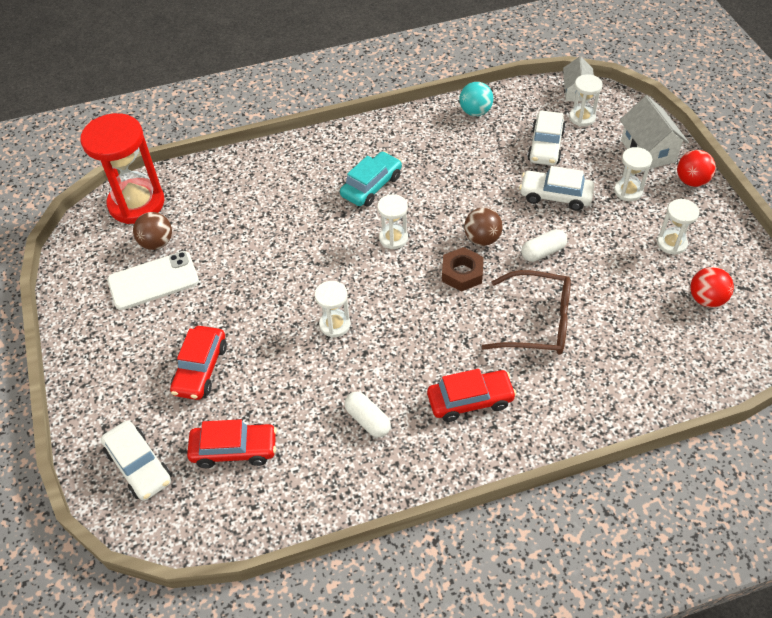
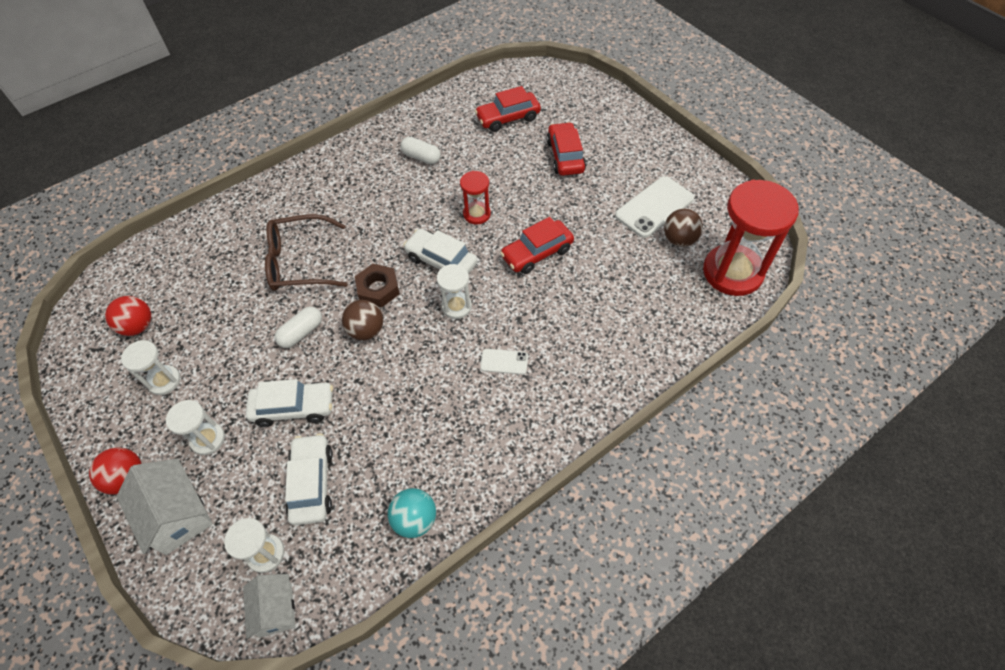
camera: 160 degrees right, 5 degrees up
(139, 466) = (566, 95): white car -> white car (441, 261)
(335, 324) = (477, 214): white hourglass -> red hourglass
(371, 186) = (504, 362): turquoise car -> white phone
(470, 400) = (347, 189): red car -> red car (537, 253)

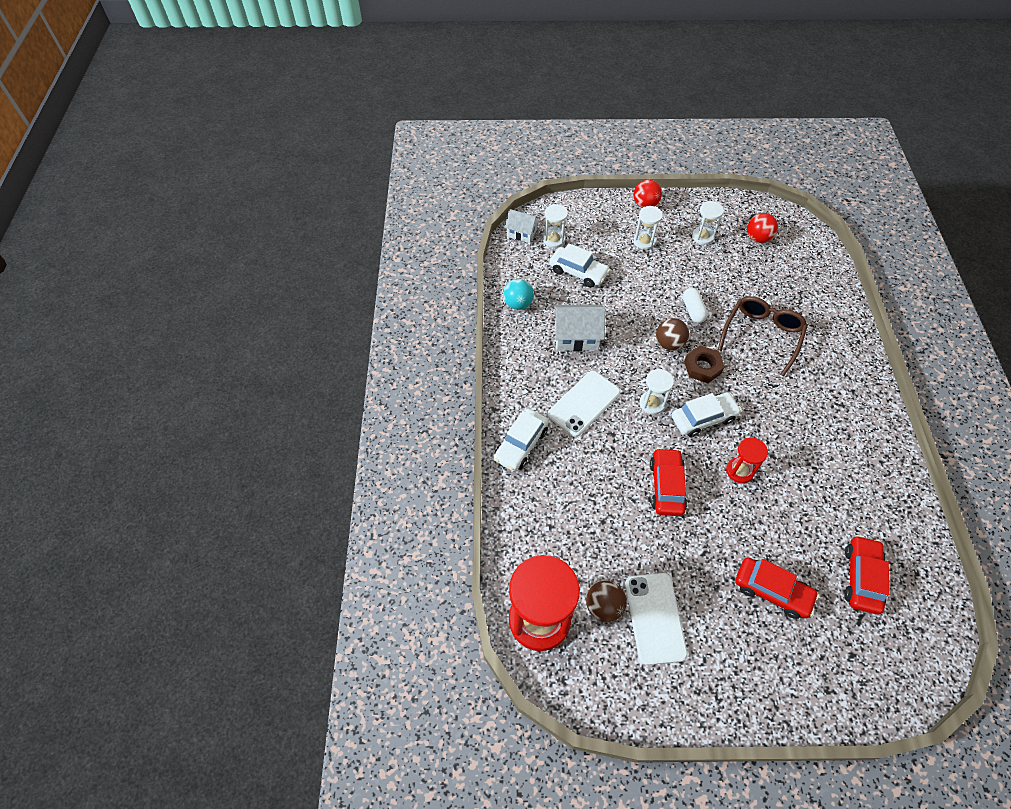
camera: 125 degrees right, 0 degrees up
(177, 515) = (606, 216): white house -> white house (576, 337)
(293, 407) = (636, 284): white car -> white car (521, 444)
(421, 157) = (840, 471): white capsule -> none
(504, 362) = (584, 403): white phone -> white phone, size x1.96

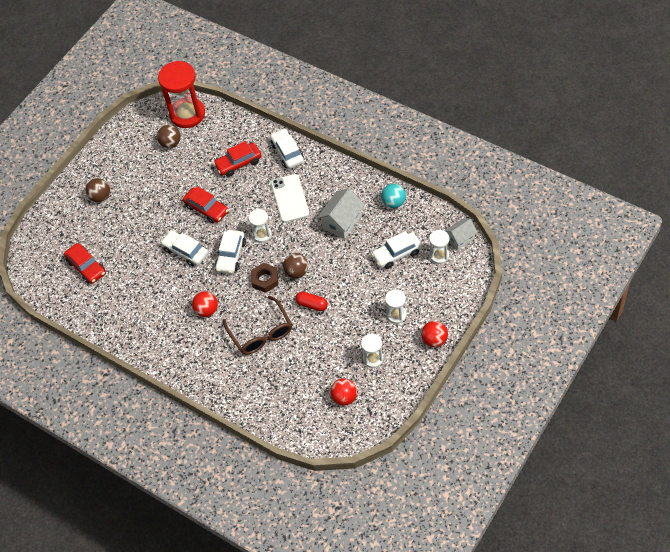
camera: 130 degrees right, 0 degrees up
(655, 618) = (148, 162): white phone -> none
(693, 310) = (312, 304): white capsule -> red capsule
(739, 471) = (185, 251): red hourglass -> white car
(757, 644) = (100, 197): none -> brown ball
(772, 591) = (116, 221): red car -> red car (238, 163)
(785, 400) = (207, 310): none -> red ball

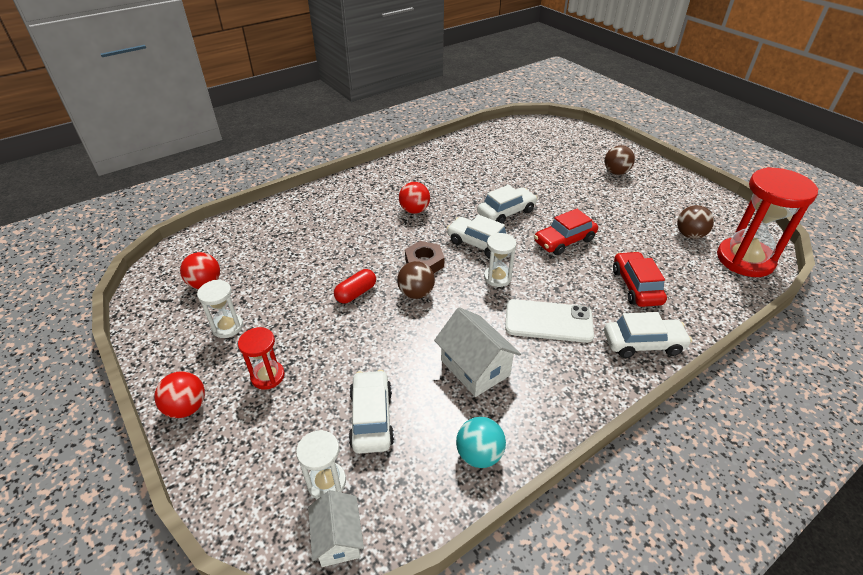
camera: 105 degrees right, 15 degrees down
(86, 267) = (523, 151): red car -> none
(261, 333) = (352, 241): brown glasses -> none
(396, 315) = (268, 376): white hourglass -> red hourglass

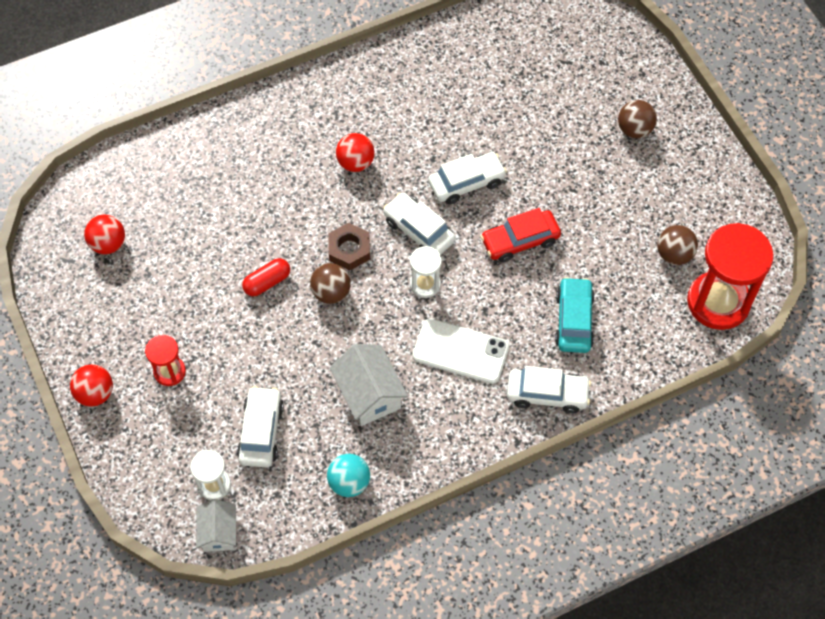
camera: 10 degrees right, 20 degrees up
(227, 327) = (131, 306): white hourglass -> none
(636, 286) = (573, 320): red car -> turquoise car

